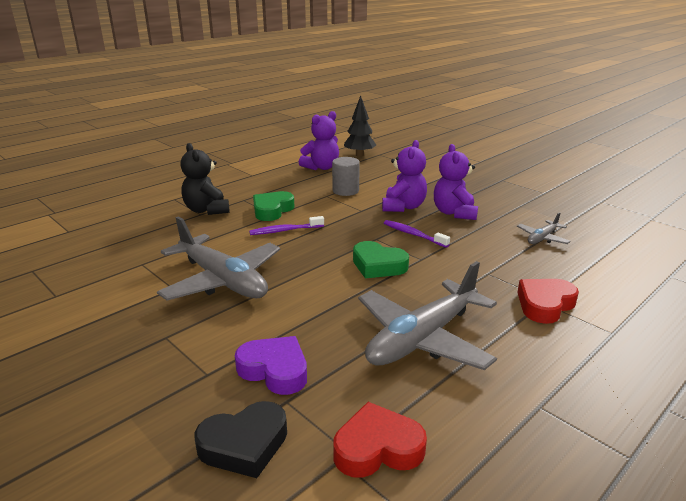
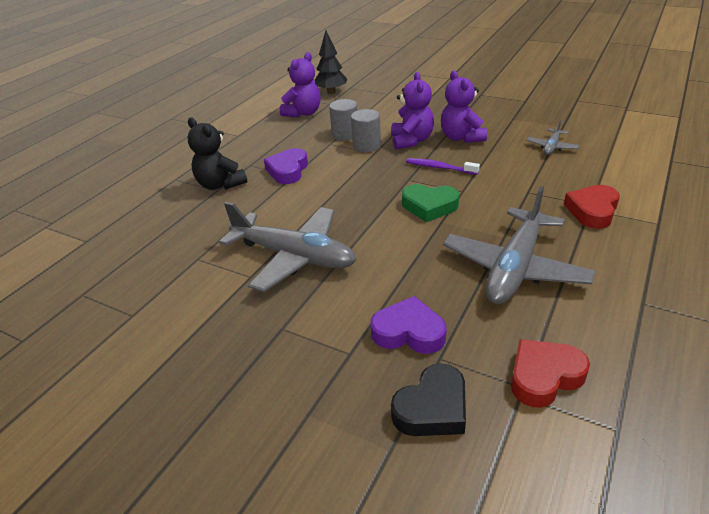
camera: 15 degrees left, 10 degrees up
(272, 210) = (288, 170): green heart -> purple heart
(285, 230) = (316, 190): purple toothbrush -> none
(358, 203) = (366, 146): none -> grey cylinder

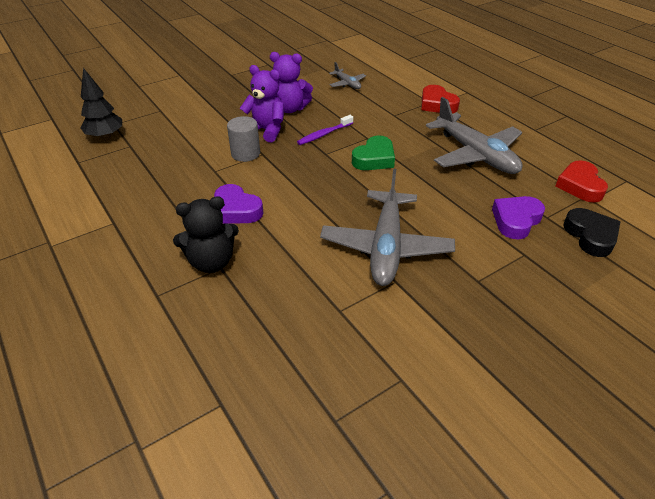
camera: 65 degrees left, 5 degrees up
(294, 256) = (386, 247): grey plane -> grey plane turned 135 degrees clockwise
(303, 113) = (127, 166): purple teddy bear -> none
(345, 134) = (209, 157): grey cylinder -> none

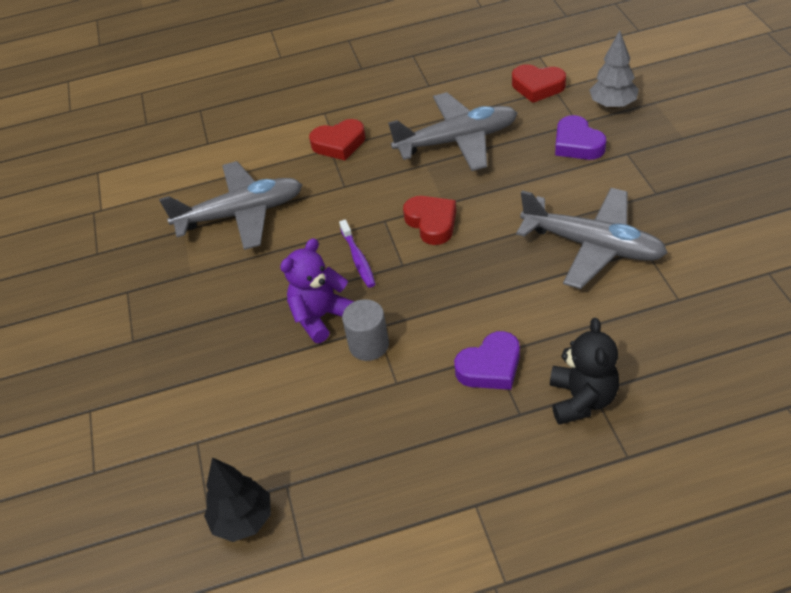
camera: 65 degrees left, 5 degrees up
(290, 109) = (276, 284): purple teddy bear -> none
(347, 84) = (241, 214): grey plane -> grey plane, size x2.15
(374, 159) = (432, 223): green heart -> red heart
(590, 236) = (612, 105): black heart -> grey tree

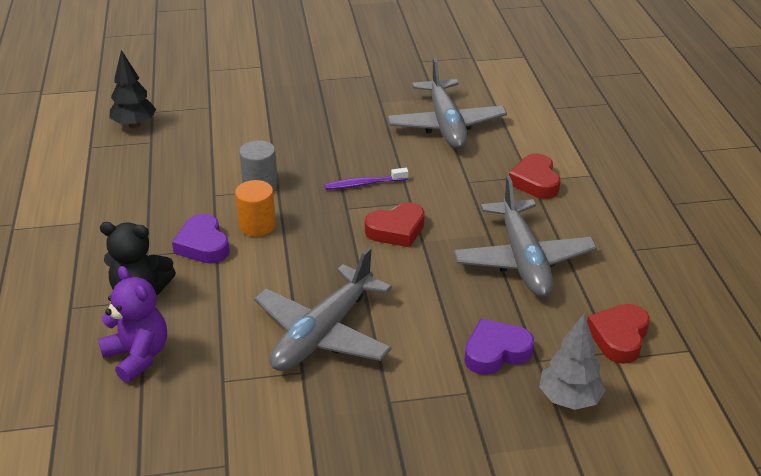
camera: 90 degrees right, 10 degrees down
(321, 317) = (303, 162): purple teddy bear -> purple teddy bear (138, 356)
(446, 329) = (257, 225): none -> orange cylinder

